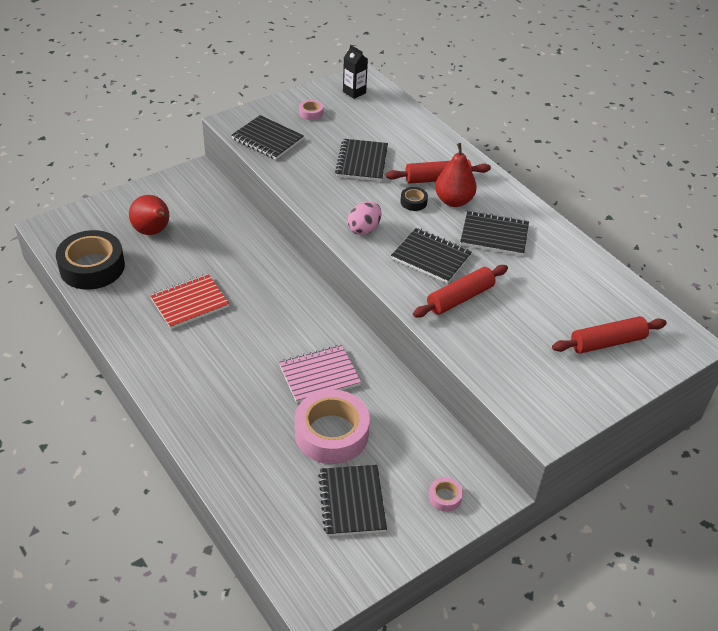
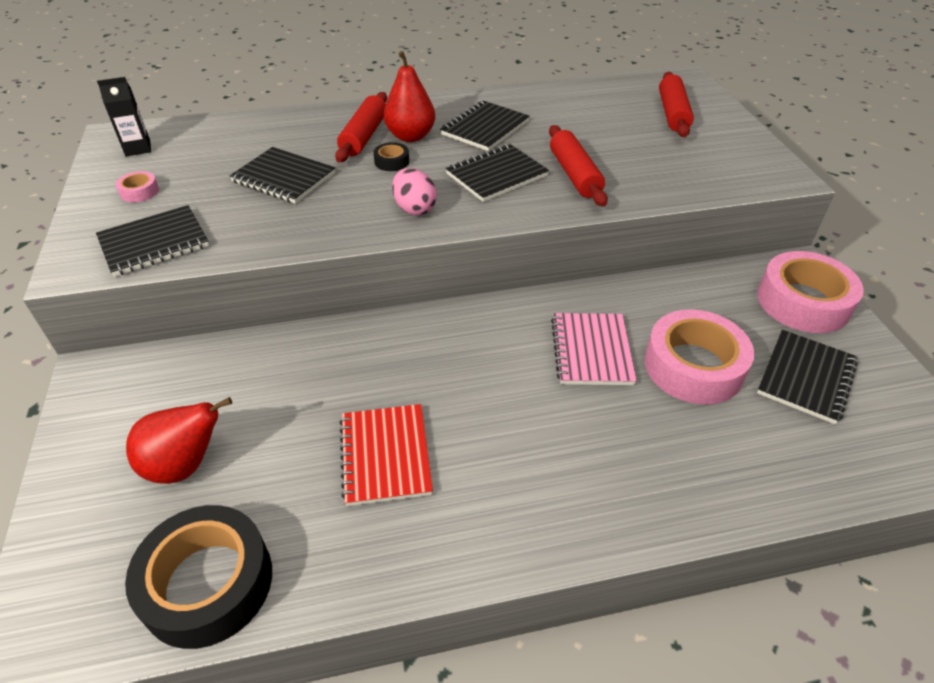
camera: 65 degrees left, 0 degrees up
(352, 502) = (806, 378): black notebook -> black notebook turned 75 degrees counterclockwise
(445, 497) = (803, 302): pink tape -> pink tape, size x2.34

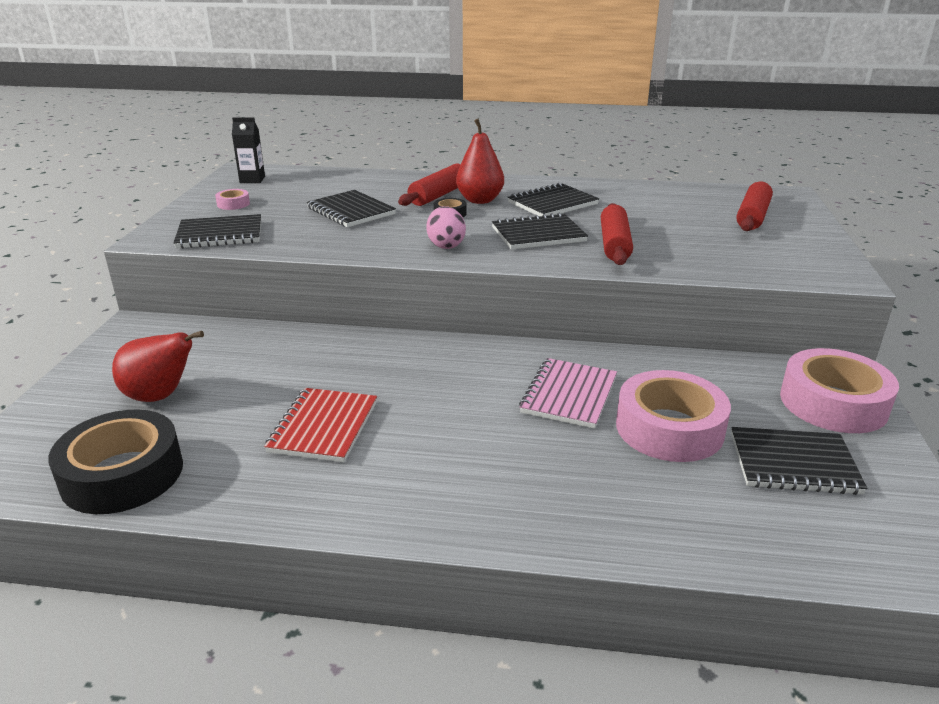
camera: 20 degrees right, 15 degrees down
(806, 378) = (793, 463): black notebook -> black notebook turned 45 degrees clockwise

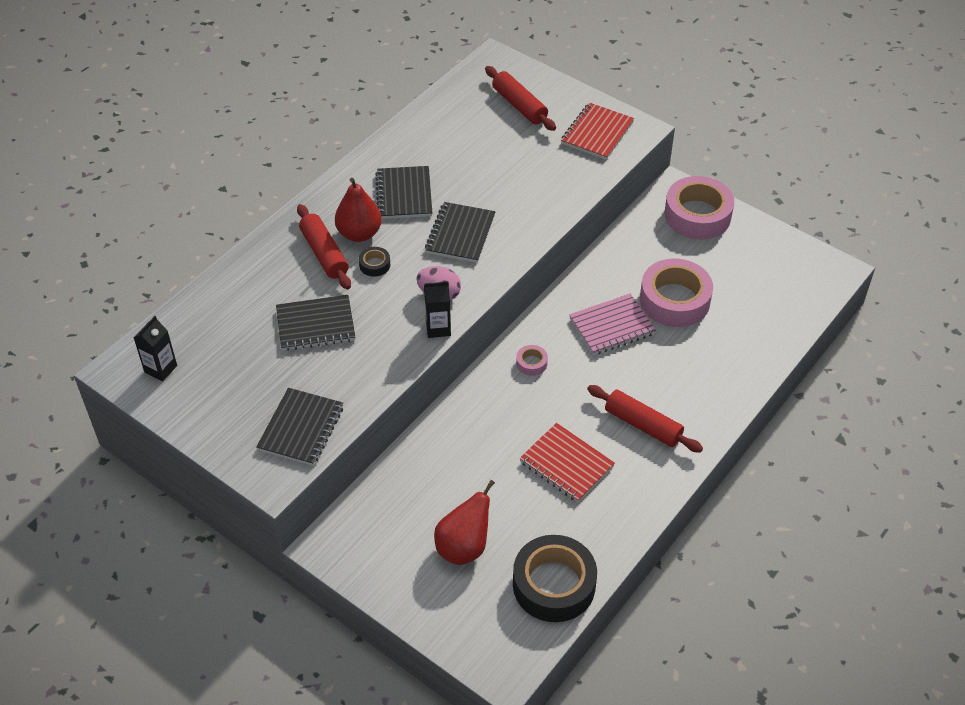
camera: 60 degrees left, 20 degrees up
(233, 204) = (225, 401): pink tape -> pink tape (531, 363)
(400, 255) = (438, 328): none -> black carton
(569, 395) = (612, 326): pink notebook -> pink notebook turned 75 degrees counterclockwise
(614, 244) = (510, 204): red rolling pin -> red rolling pin (643, 425)
(792, 258) = (597, 133): none -> red notebook
(793, 463) = (736, 270): black notebook -> none

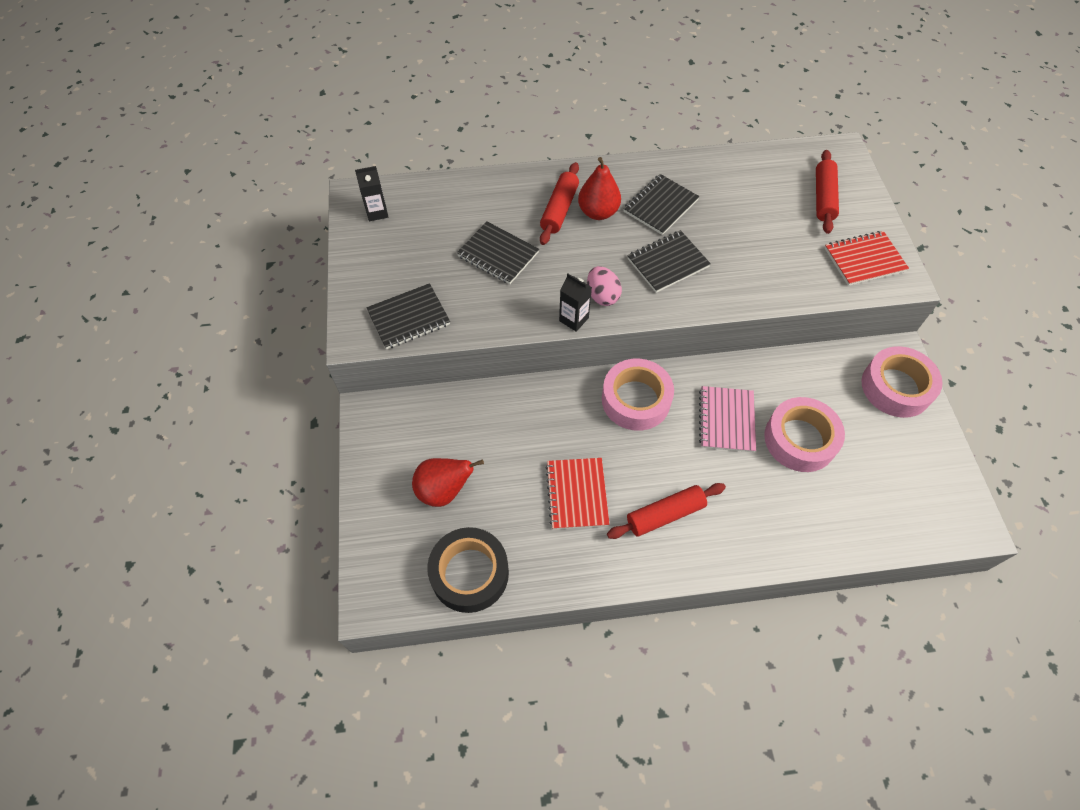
camera: 45 degrees right, 10 degrees up
(374, 265) = (583, 241): black tape -> none
(531, 363) = (636, 400): pink tape -> pink tape, size x2.34
(612, 326) = (726, 420): pink notebook -> pink notebook turned 75 degrees clockwise
(643, 425) = (665, 514): red rolling pin -> red rolling pin turned 75 degrees clockwise

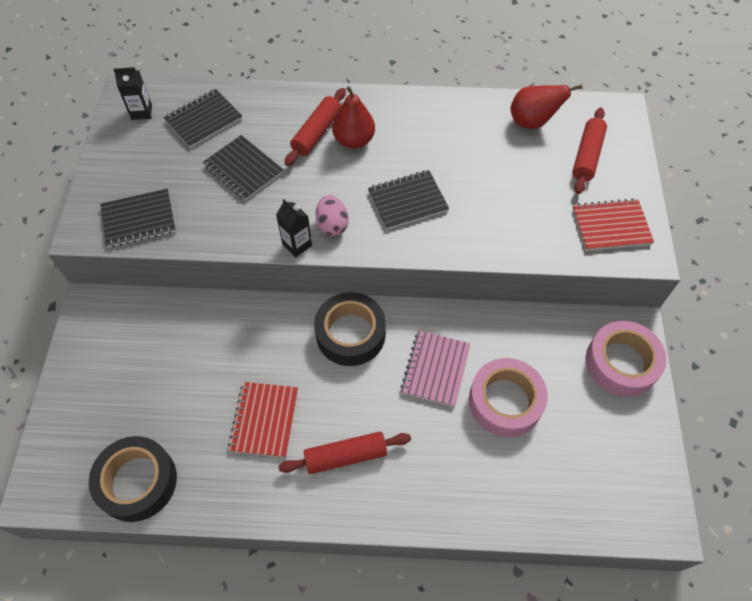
camera: 10 degrees right, 0 degrees up
(444, 490) = (138, 394): red pear -> red pear (532, 122)
(636, 400) = (350, 334): pink tape -> black tape
(660, 206) = (418, 142): black notebook -> black notebook (203, 120)

